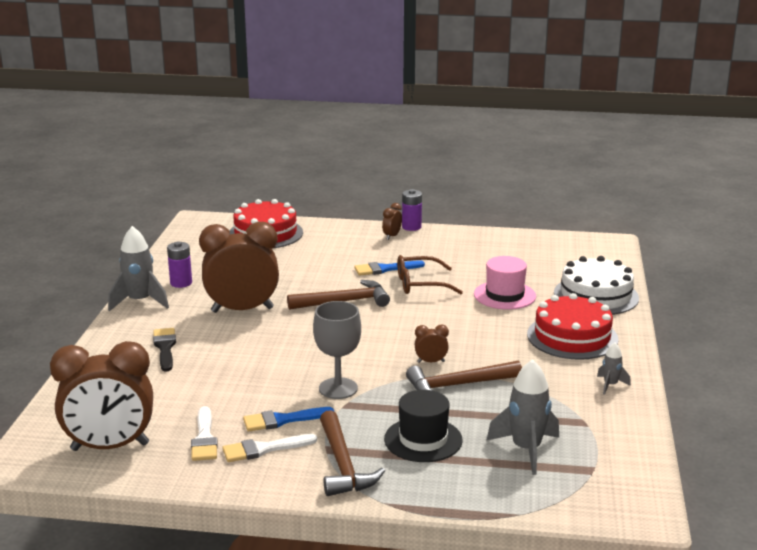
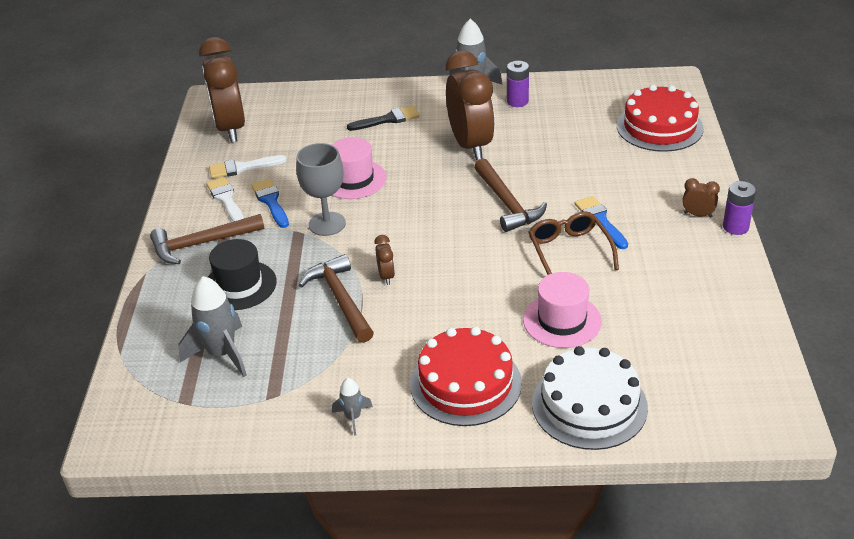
camera: 85 degrees right, 15 degrees up
(267, 371) = (353, 179): none -> pink hat

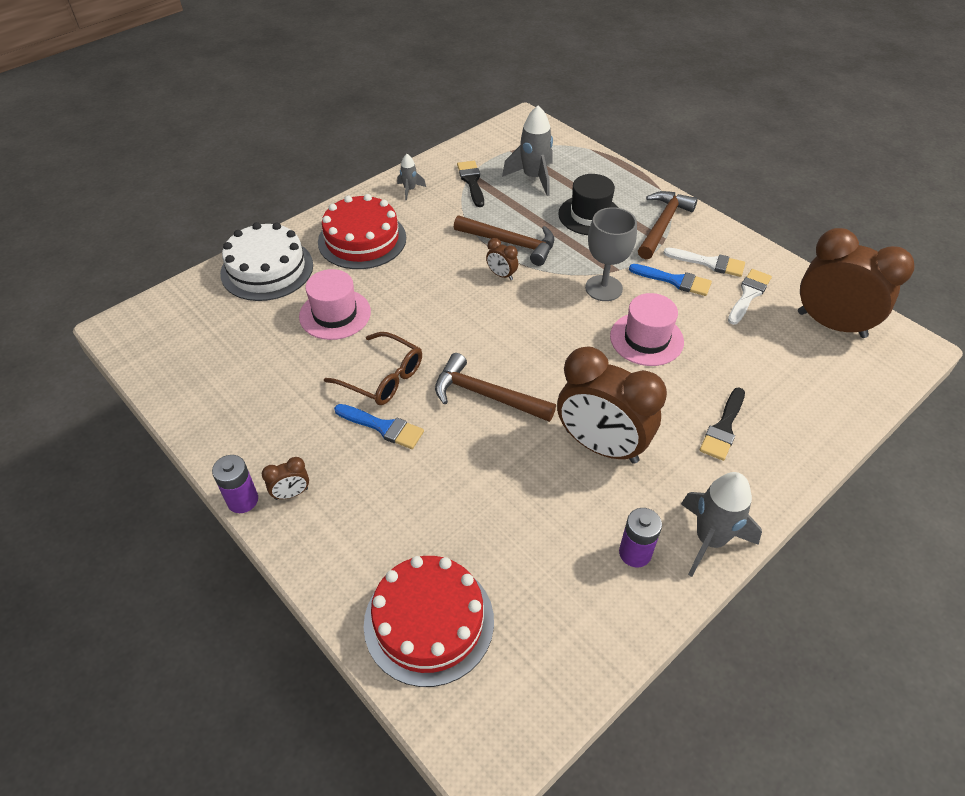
camera: 135 degrees right, 10 degrees up
(282, 388) = (471, 181): none -> black brush

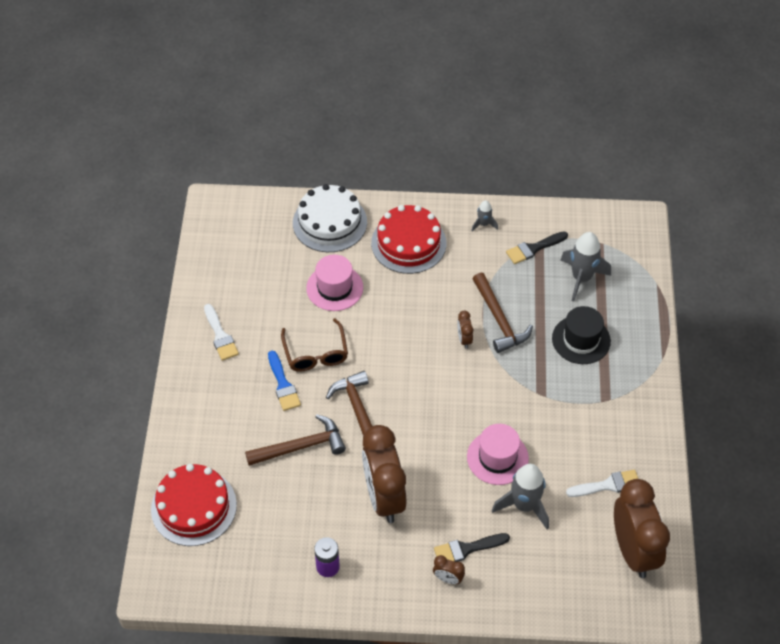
camera: 45 degrees right, 5 degrees up
(242, 500) = (175, 368): purple battery -> none
(291, 493) = (200, 384): brown clock -> brown clock (448, 579)
(471, 181) = (533, 248): black brush -> black brush turned 150 degrees counterclockwise
(603, 288) = (517, 401): grey goblet -> none
(662, 225) = (622, 387): brown hammer -> brown hammer (300, 446)
(675, 281) = (571, 434): blue brush -> none
(709, 263) = (614, 441): white brush -> white brush (220, 336)
(710, 539) = (374, 596): grey rocket -> grey rocket (524, 505)

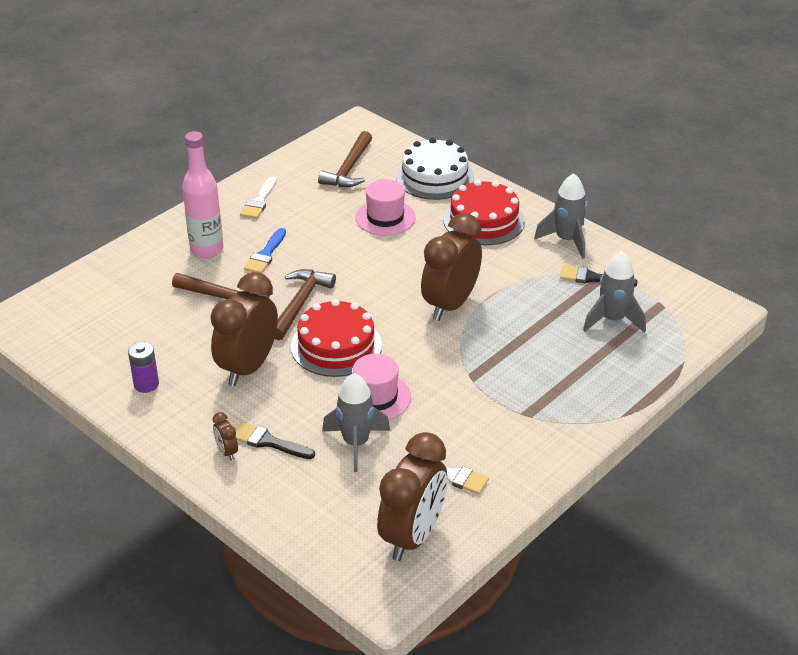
camera: 40 degrees right, 15 degrees down
(194, 507) = (102, 289): red cake -> red cake (336, 345)
(232, 411) = (207, 249): none -> pink bottle
(315, 353) = (316, 249): brown glasses -> none
(464, 339) = (450, 305): brown clock -> brown clock, size x2.46
(483, 224) = (566, 240): grey rocket -> grey rocket, size x1.92
(499, 319) = (499, 308): brown hammer -> brown hammer (349, 169)
(581, 340) = (557, 361): black hat -> none

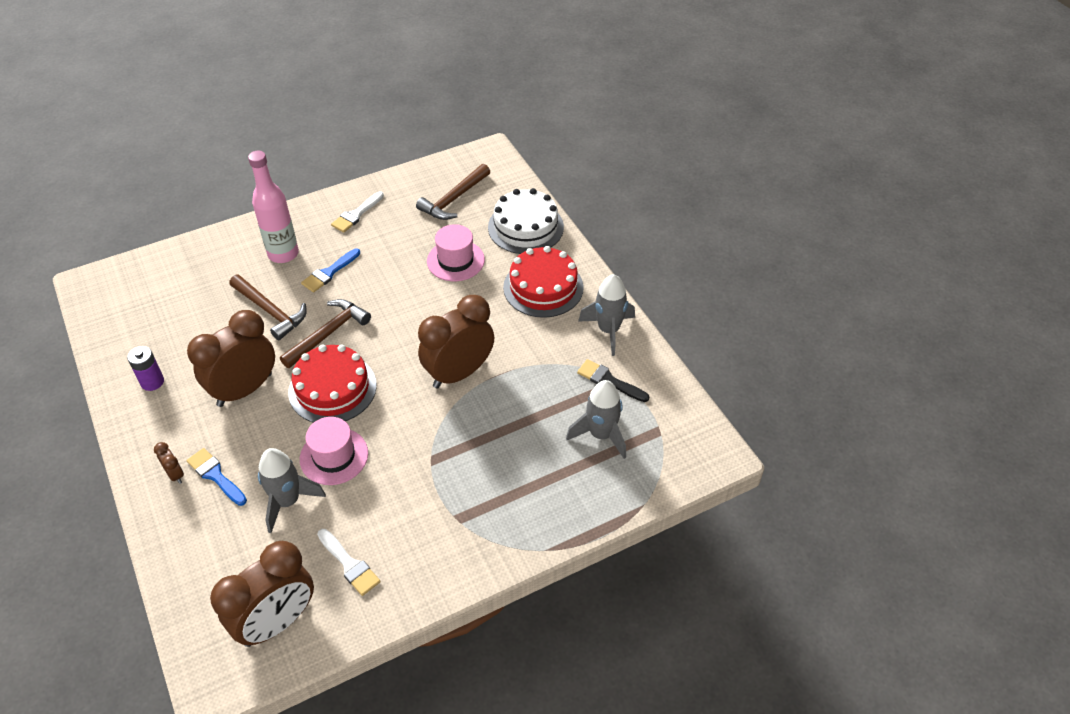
camera: 20 degrees right, 10 degrees up
(227, 452) = (175, 474): brown clock -> brown clock turned 150 degrees clockwise
(268, 442) = (215, 475): black brush -> blue brush

